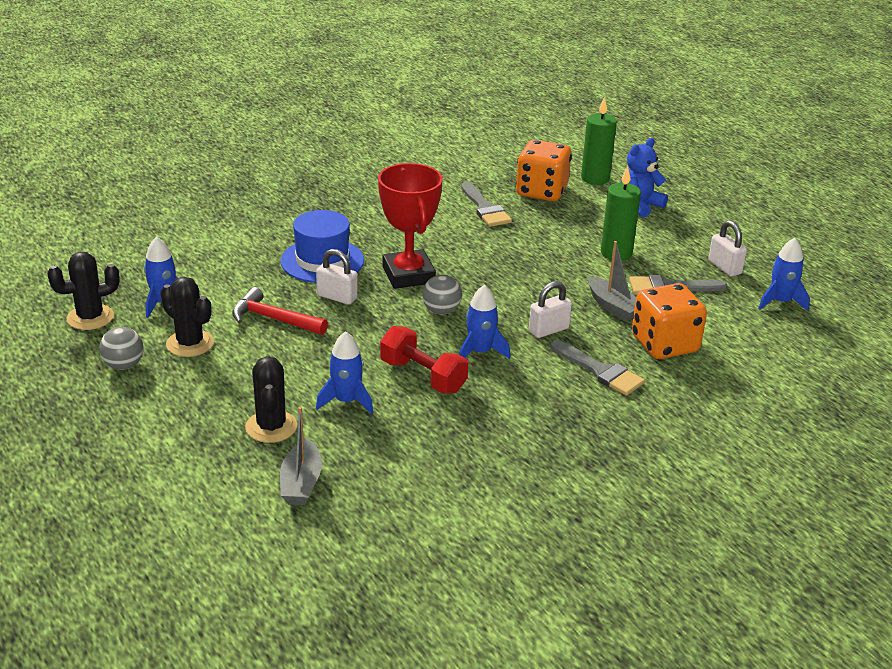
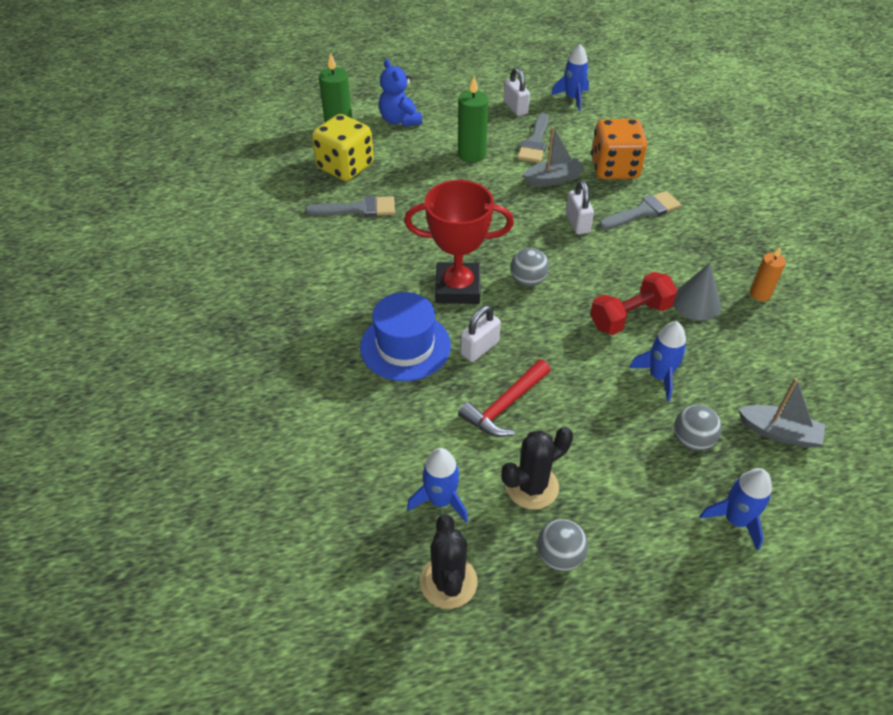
camera: 70 degrees left, 15 degrees up
(271, 427) = (692, 440): black cactus -> grey ball
(468, 418) = (696, 302): none -> grey cone
(480, 352) = (601, 271): blue rocket -> blue rocket (735, 520)
(508, 464) = (760, 294): none -> orange candle
(541, 191) = (345, 167): orange dice -> yellow dice
(724, 267) = (515, 108): white padlock -> white padlock turned 75 degrees clockwise

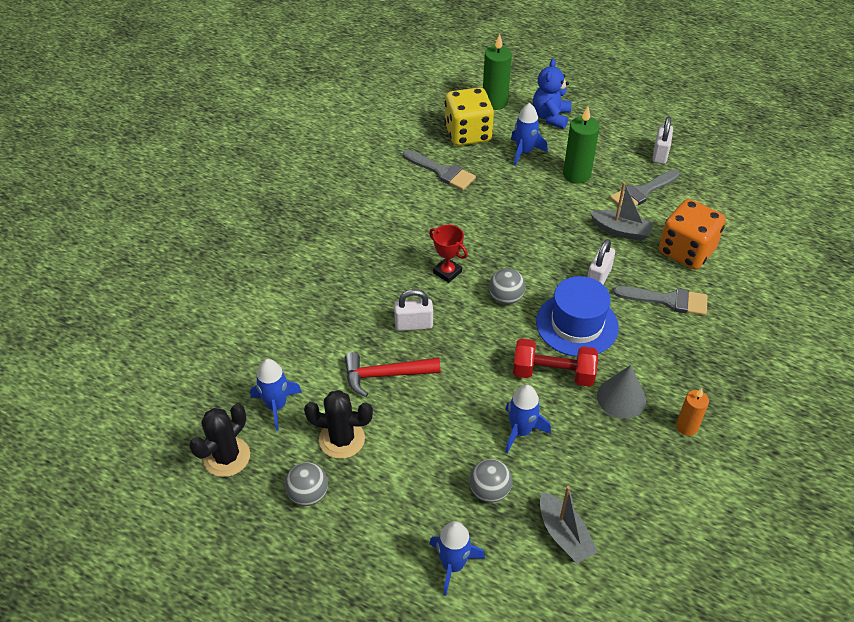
camera: 40 degrees right, 0 degrees up
(405, 346) = (366, 291): blue hat -> blue hat (577, 324)
(458, 288) = (447, 272): red trophy -> red trophy, size x0.52
(572, 98) = (722, 171): blue rocket -> blue rocket (524, 152)

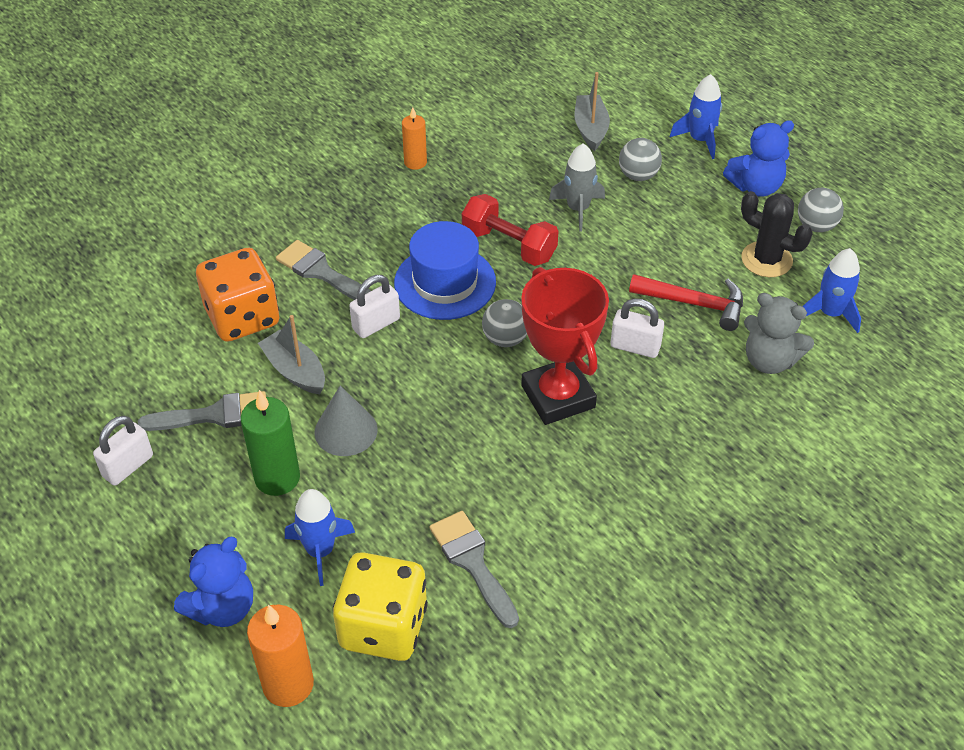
camera: 155 degrees left, 0 degrees up
(227, 457) = (895, 283): black cactus -> none
(313, 348) = (769, 360): none -> grey teddy bear
(377, 522) = (756, 187): none -> blue teddy bear
(447, 272) = (558, 396): red trophy -> red trophy, size x1.93
(494, 102) = (288, 684): green candle -> orange candle
(521, 431) = (577, 209): blue rocket -> grey rocket
(621, 398) = (456, 203): grey cone -> grey cone (346, 430)

